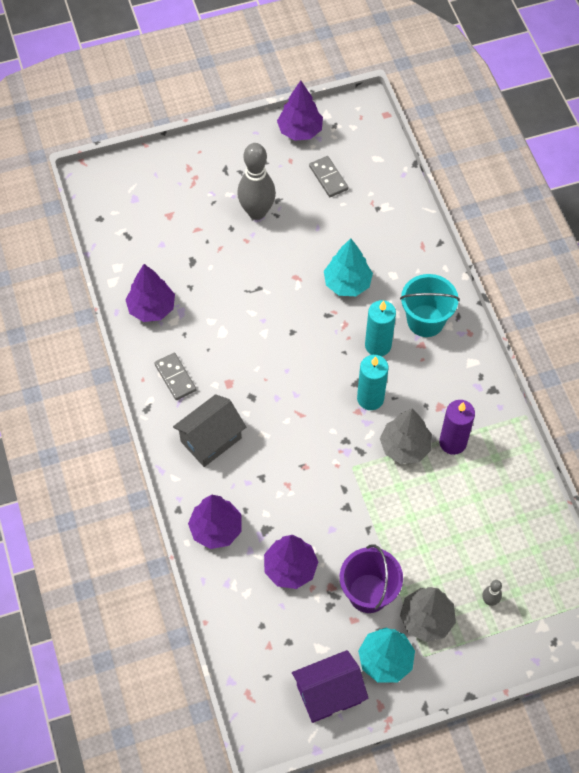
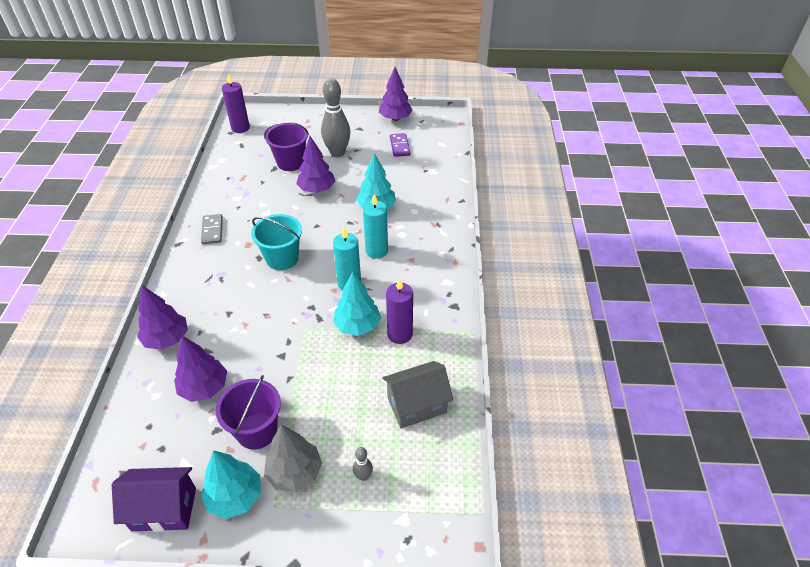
camera: 20 degrees right, 15 degrees down
(108, 207) = (240, 128): none -> purple candle
(151, 308) = (227, 187): purple tree -> purple tree (317, 189)
(207, 245) = (291, 162): none -> purple bucket
(211, 440) = (208, 276): grey house -> grey house (416, 405)
(328, 178) = (400, 146): grey domino -> purple domino
(405, 447) = (357, 325): grey tree -> turquoise tree
(425, 321) = (423, 245): turquoise bucket -> turquoise bucket (282, 258)

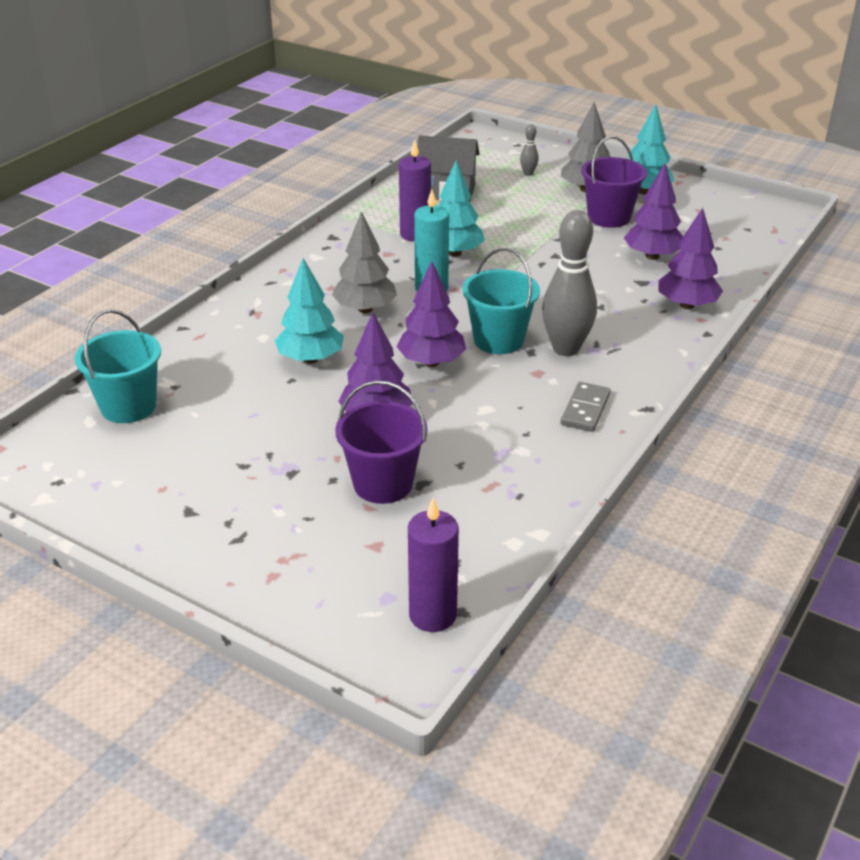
camera: 150 degrees left, 10 degrees down
(164, 509) = (709, 201): purple house -> none
(337, 153) = (282, 472): grey bowling pin -> grey bowling pin (566, 349)
(376, 251) = (365, 309): turquoise candle -> grey tree
(395, 118) = (97, 506): purple tree -> purple tree (431, 362)
(400, 146) = (162, 442): purple domino -> none
(433, 155) = (128, 406): none -> turquoise bucket

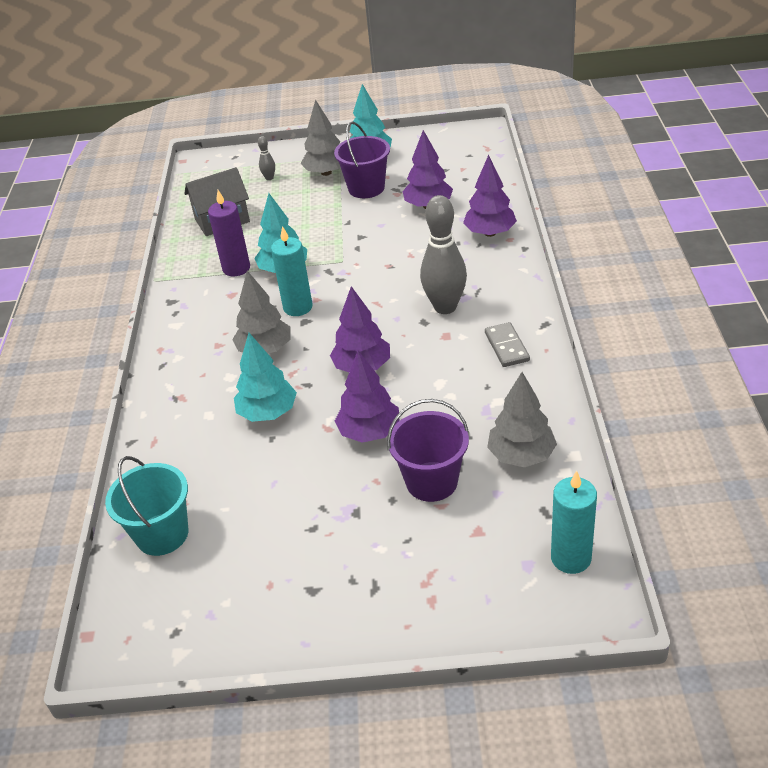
camera: 30 degrees left, 5 degrees up
(432, 615) = (571, 558): purple candle -> turquoise candle
(489, 506) = (521, 455): none -> grey tree
(498, 340) = (392, 324): turquoise bucket -> none

